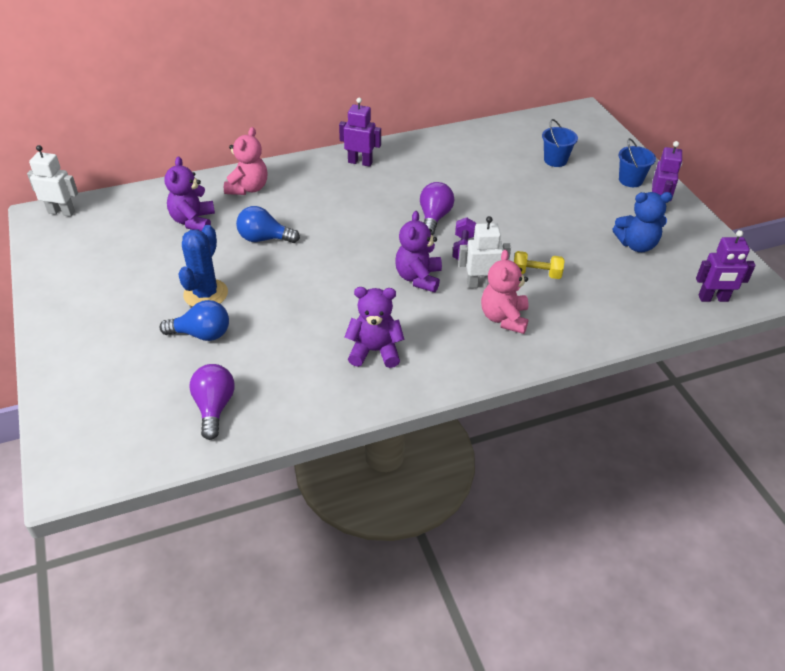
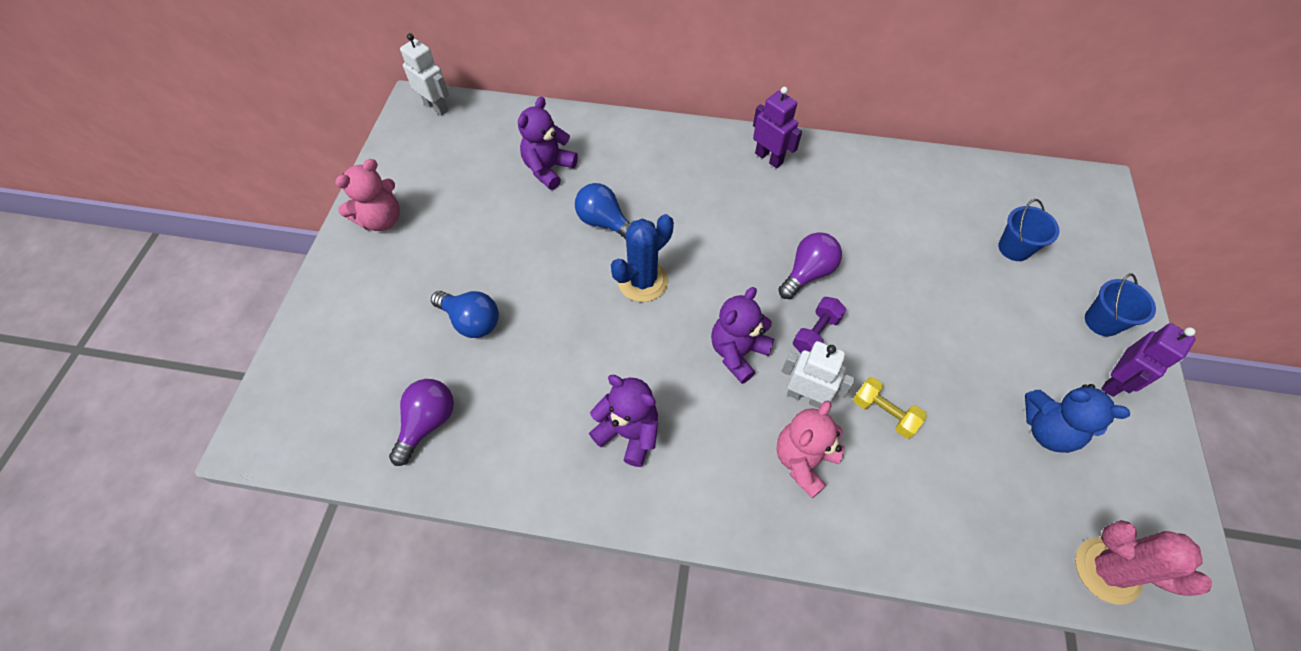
camera: 30 degrees right, 15 degrees up
(205, 294) = (505, 270): blue cactus -> blue cactus (643, 281)
(248, 188) = (628, 147): pink teddy bear -> pink teddy bear (381, 220)
(713, 298) = (1107, 570): purple robot -> pink cactus

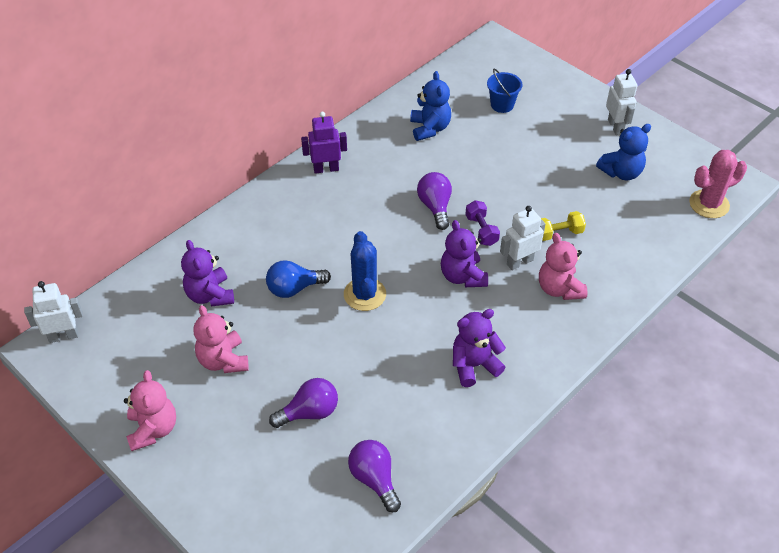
camera: 55 degrees left, 10 degrees down
(471, 321) = (309, 412): blue light bulb -> purple light bulb
(485, 222) = (223, 360): none -> pink teddy bear
(908, 206) = (430, 128): none -> blue teddy bear
(1102, 321) = (578, 105): blue bucket -> none
(1114, 381) = (615, 126): purple robot -> white robot

